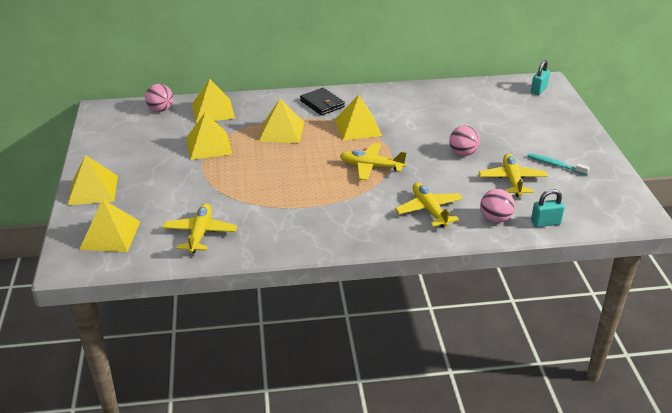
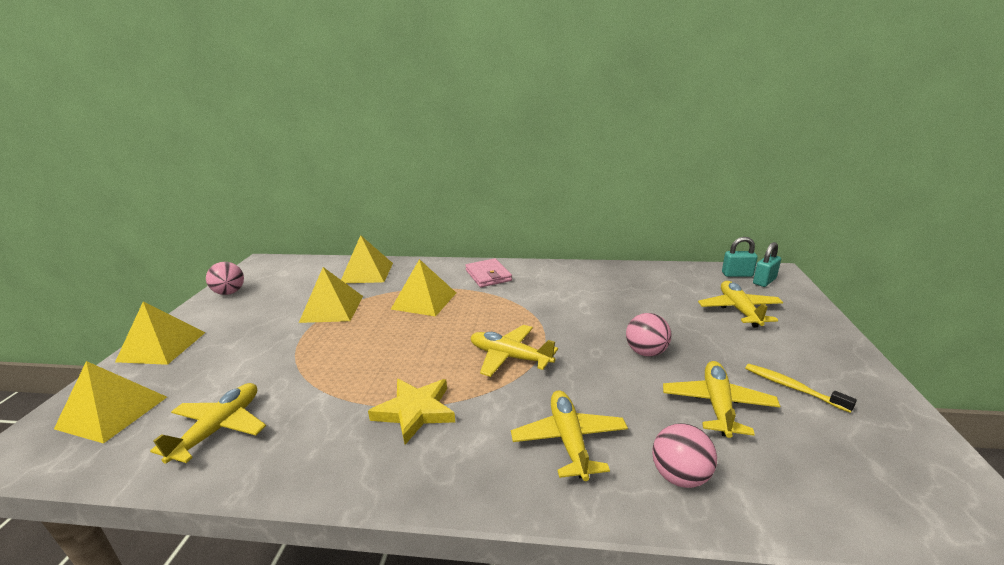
camera: 15 degrees right, 10 degrees down
(161, 109) = (317, 267): pink ball -> pink ball (229, 292)
(322, 104) = (488, 275): black wallet -> pink wallet
(325, 207) = (415, 411): none -> yellow star
(358, 127) = (516, 304): yellow pyramid -> none
(521, 115) = (739, 310): none -> yellow plane
(545, 223) = (777, 501): turquoise padlock -> turquoise padlock (737, 274)
(555, 165) = (792, 387): turquoise toothbrush -> yellow toothbrush

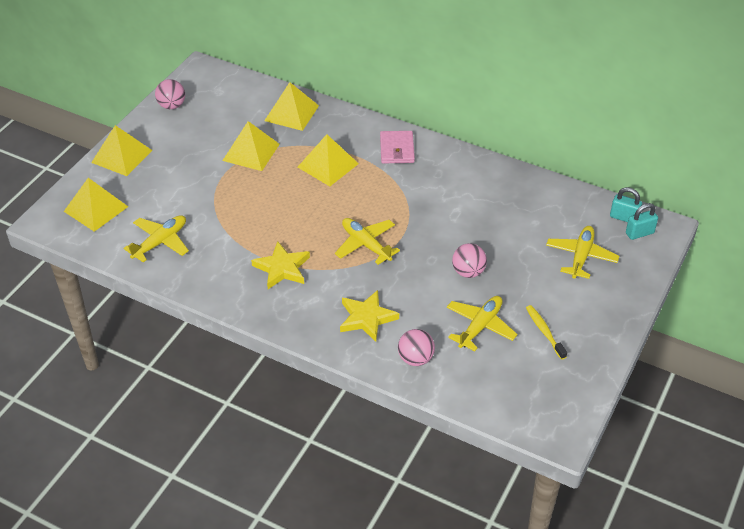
camera: 20 degrees right, 20 degrees up
(569, 440) = (367, 318): yellow plane -> yellow star

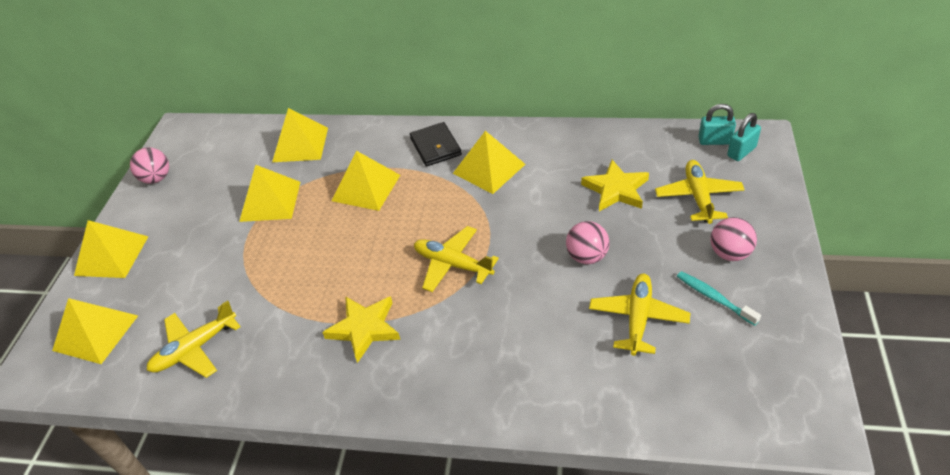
camera: 15 degrees left, 0 degrees up
(160, 242) = (195, 348): yellow plane -> yellow plane turned 150 degrees counterclockwise
(367, 318) = (498, 357): yellow star -> yellow star (616, 190)
(397, 149) = (435, 147): pink wallet -> black wallet
(415, 359) = (585, 389): pink ball -> pink ball (729, 253)
(430, 181) = (489, 168): none -> yellow pyramid
(544, 331) = (714, 298): yellow toothbrush -> turquoise toothbrush

